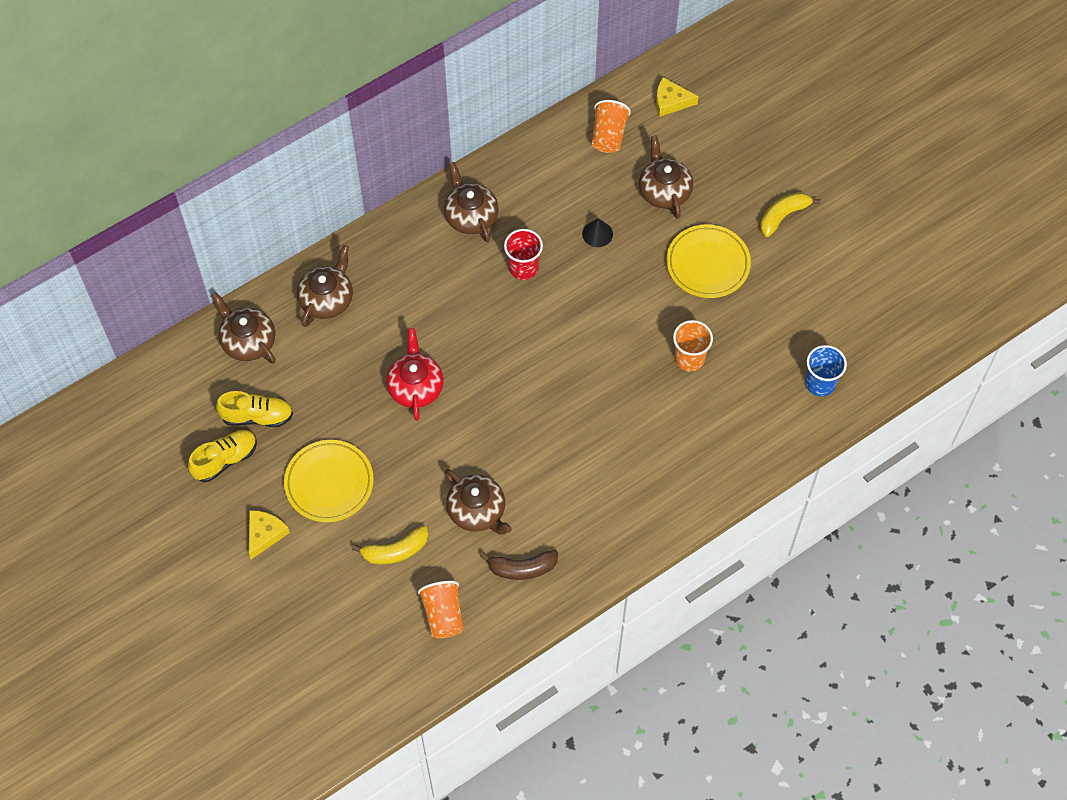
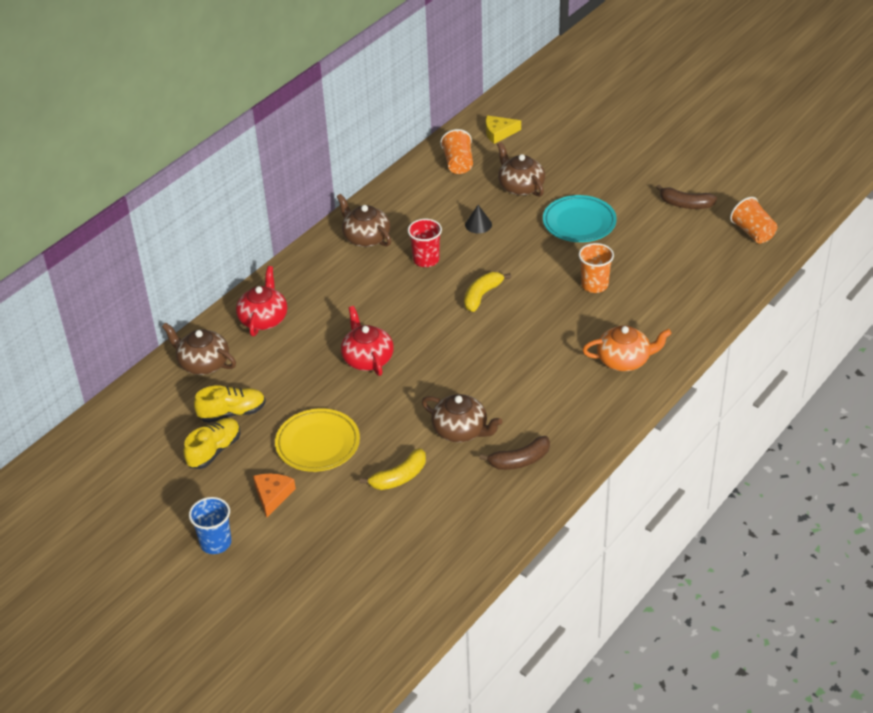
camera: 15 degrees left, 20 degrees down
(265, 534) = (272, 495): yellow cheese -> orange cheese
(327, 299) = (263, 319): brown teapot -> red teapot
(443, 615) = (464, 512): orange cup -> orange cup (753, 232)
(679, 471) = (624, 360): none -> orange teapot
(708, 264) = (579, 223): yellow plate -> turquoise plate
(783, 216) = (624, 180): yellow banana -> yellow banana (482, 296)
(820, 383) = (711, 275): blue cup -> blue cup (215, 543)
(836, 272) = (685, 204): none -> brown banana

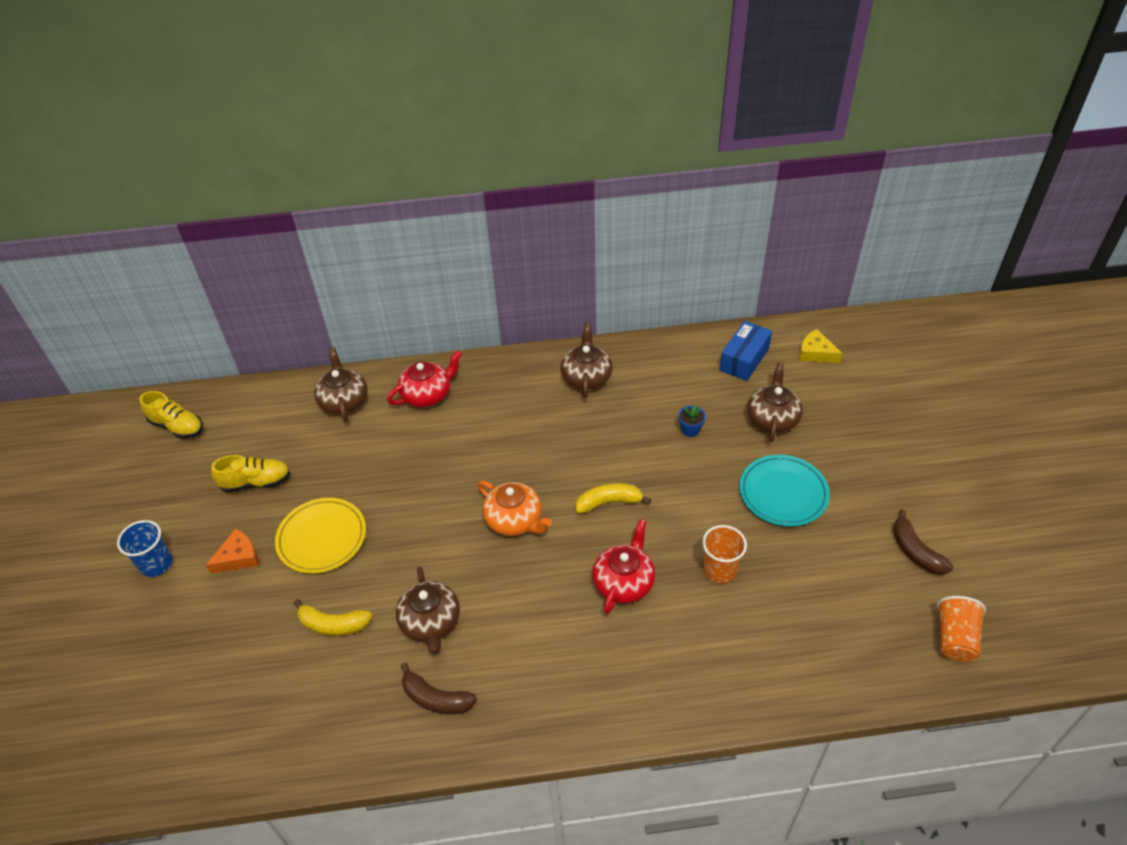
camera: 45 degrees right, 5 degrees up
(232, 413) = (307, 460): yellow shoe -> yellow shoe (177, 426)
(367, 358) = (451, 490): red teapot -> red teapot (624, 582)
(426, 259) = (607, 432): red cup -> none
(458, 163) = (744, 359): orange cup -> blue box
(478, 224) = (690, 430): black cone -> blue flower pot
(624, 360) = (650, 675): orange teapot -> orange teapot (515, 520)

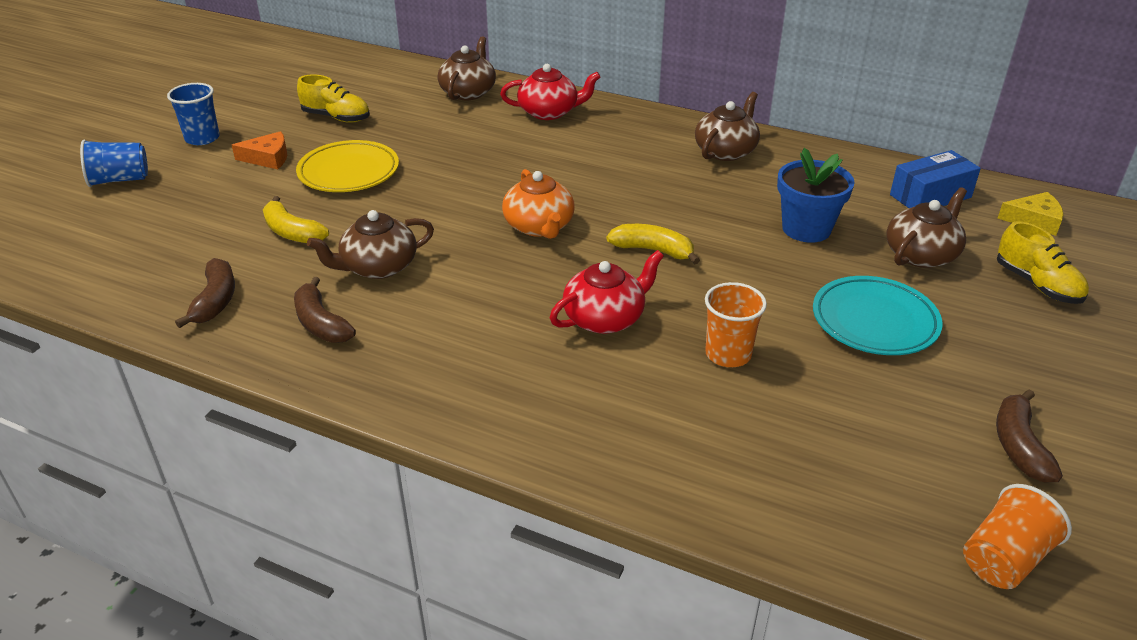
camera: 30 degrees right, 10 degrees down
(126, 649) = (119, 180): none -> blue cup
(177, 426) = (315, 64): yellow shoe -> yellow shoe (1037, 284)
(336, 724) = (216, 301): none -> brown banana
(431, 622) = (378, 267): brown teapot -> brown teapot turned 45 degrees clockwise
(690, 430) = (806, 229): blue flower pot -> blue flower pot, size x2.03
(816, 353) = (1034, 220): yellow cheese -> yellow cheese turned 120 degrees clockwise

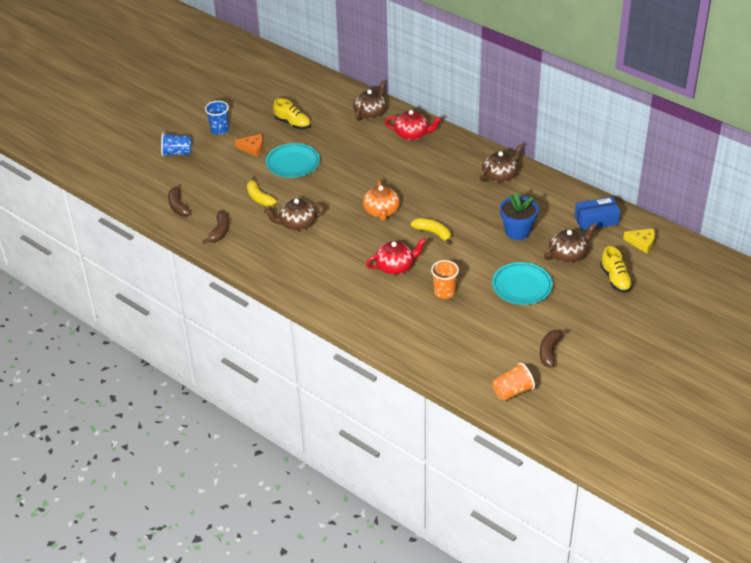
camera: 15 degrees right, 5 degrees up
(321, 323) = (266, 250): brown banana -> brown banana (178, 206)
(349, 172) = (293, 163): yellow plate -> turquoise plate

